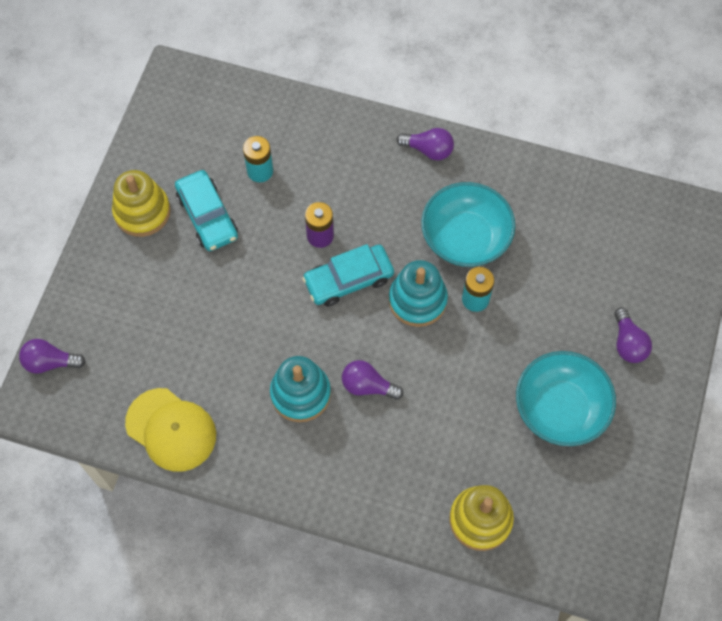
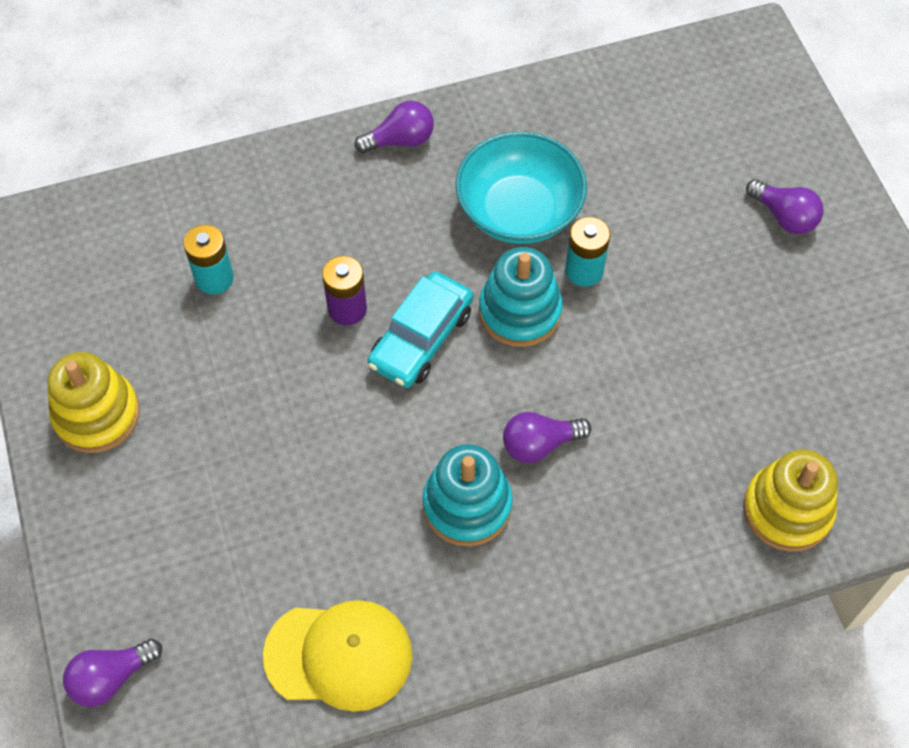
camera: 35 degrees left, 5 degrees down
(207, 216) = (187, 369): turquoise car -> none
(560, 408) = (771, 330): turquoise bowl -> none

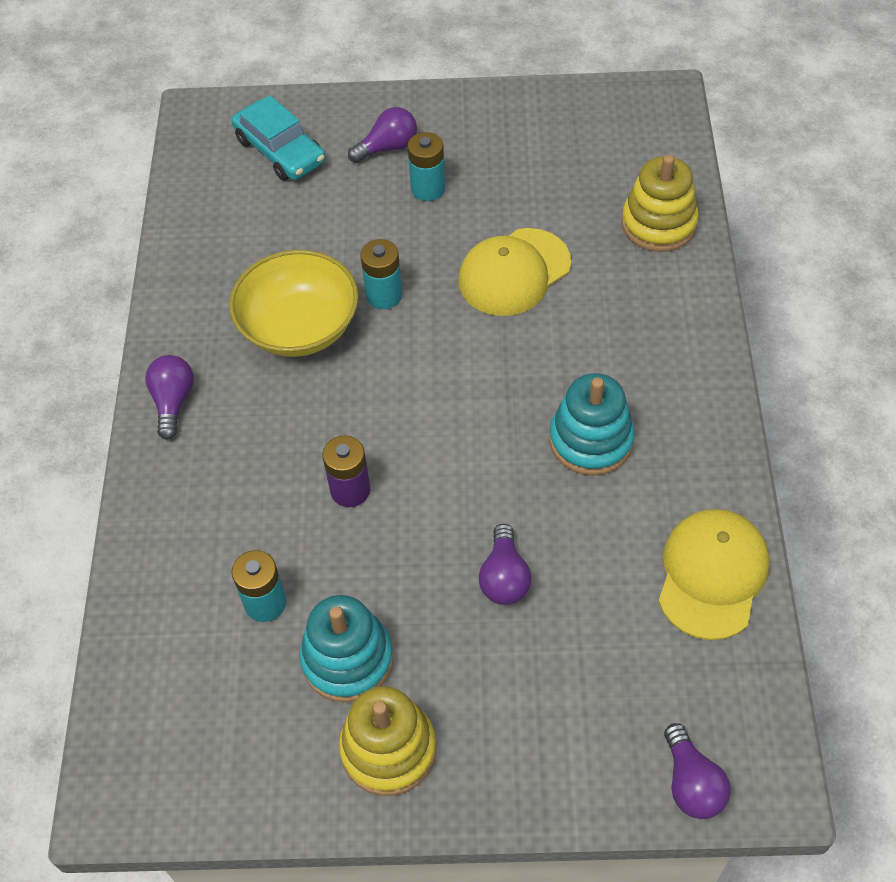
camera: 70 degrees left, 5 degrees down
(421, 338) = (406, 436): turquoise car -> turquoise car (280, 151)
(519, 211) = (299, 327): turquoise bowl -> yellow bowl
(520, 311) = (408, 353): turquoise stacking toy -> turquoise stacking toy (347, 659)
(539, 444) = (547, 372): purple light bulb -> purple light bulb (504, 577)
(659, 380) = (514, 272): none -> yellow cap
(742, 269) = (428, 189): none -> turquoise battery

